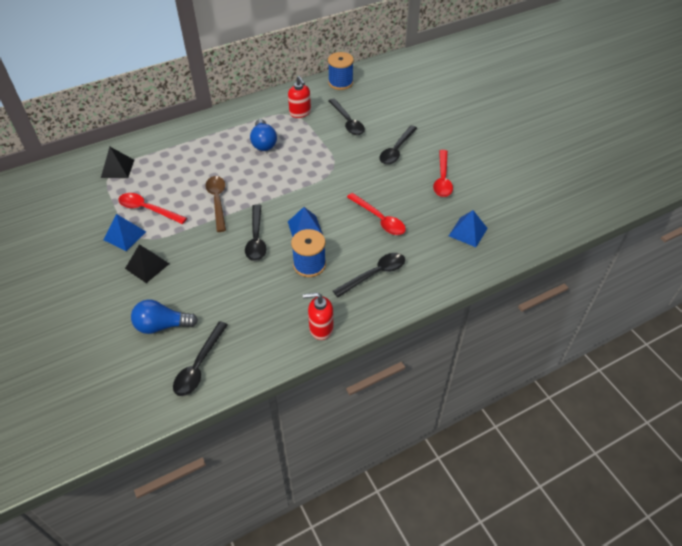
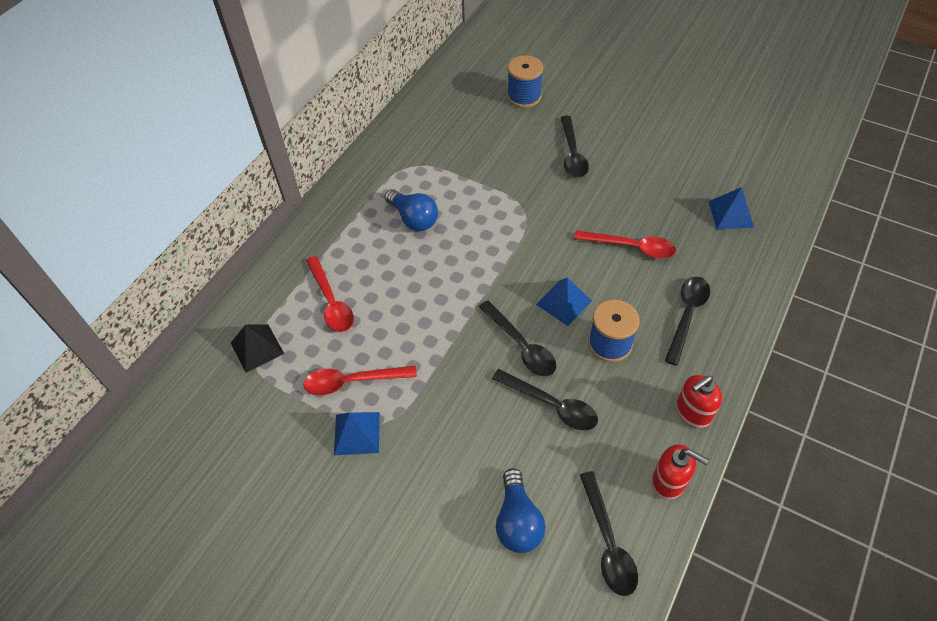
camera: 30 degrees left, 5 degrees up
(147, 266) = (425, 456): black pyramid -> none
(162, 325) = (518, 521): blue light bulb -> blue light bulb turned 60 degrees counterclockwise
(217, 201) = (430, 323): brown spoon -> none
(300, 113) = (420, 159): red soap dispenser -> red soap dispenser (669, 482)
(340, 83) = (432, 98): blue spool -> blue spool (524, 96)
(347, 122) = (486, 145): black spoon -> black spoon (551, 405)
(442, 179) = (651, 165): red spoon -> red spoon (331, 302)

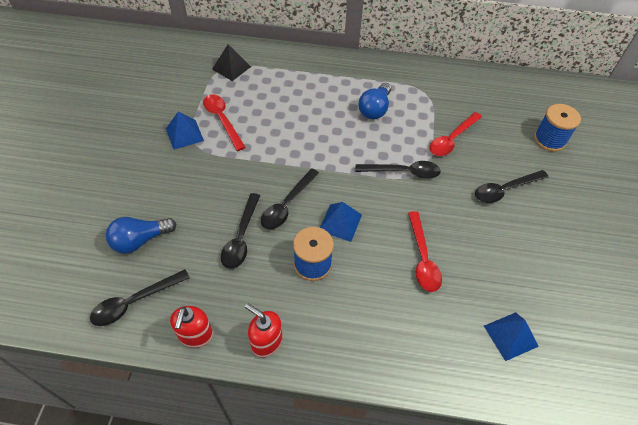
camera: 65 degrees right, 0 degrees up
(331, 302) = (281, 89): red spoon -> red spoon (452, 139)
(687, 315) = (367, 318): black spoon -> black spoon (403, 172)

